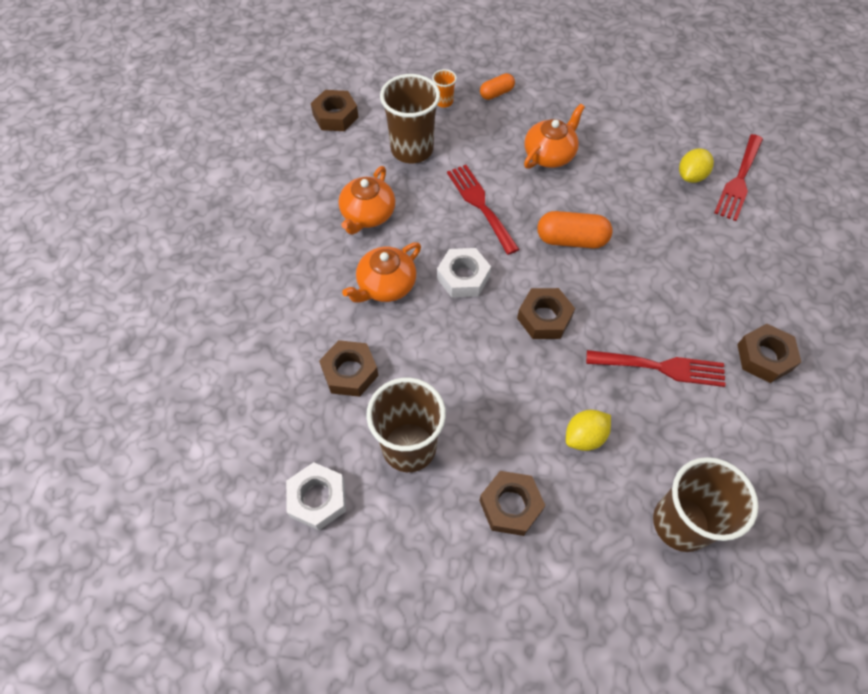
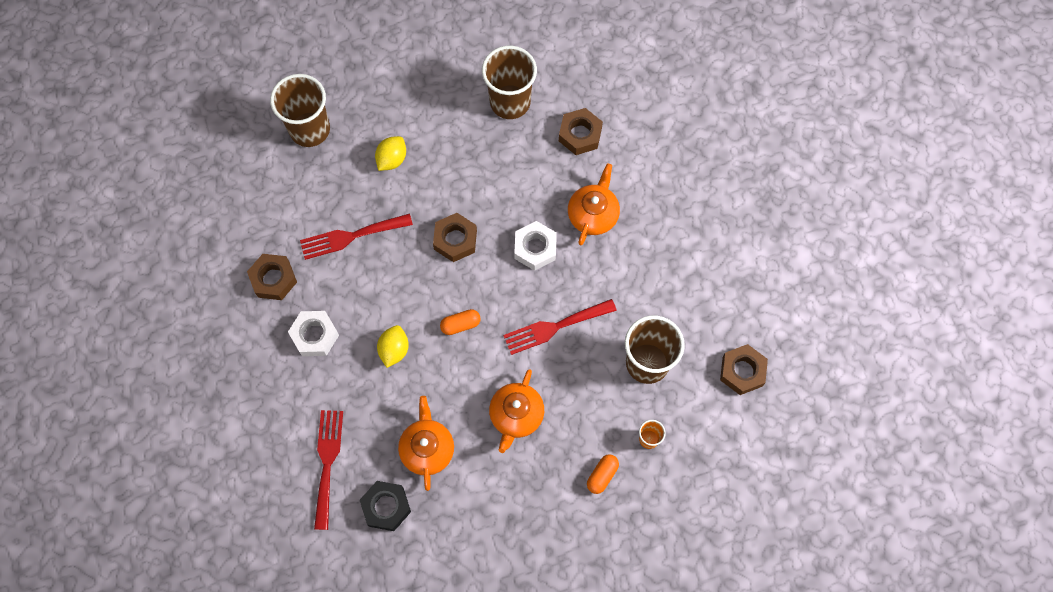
camera: 155 degrees right, 10 degrees up
(317, 499) = (552, 46): white nut -> white nut (315, 335)
(367, 214) = (646, 273): orange teapot -> orange teapot (427, 449)
(480, 205) = (554, 327): red fork -> red fork turned 120 degrees clockwise
(510, 505) = (425, 94): brown nut -> none
(571, 240) = (460, 324): orange capsule -> orange capsule, size x0.61
(691, 176) = (374, 448): yellow lemon -> yellow lemon (394, 350)
(692, 134) = (386, 507): none -> black nut

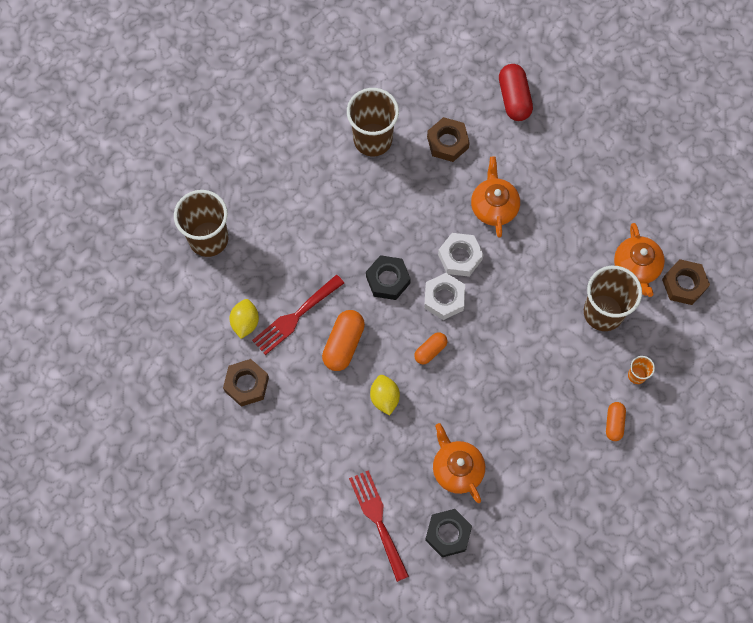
camera: 25 degrees left, 0 degrees up
(315, 335) = (309, 417): white nut -> white nut (444, 298)
(382, 282) = (343, 344): none -> orange capsule
(392, 159) = (296, 234): yellow lemon -> yellow lemon (245, 322)
(455, 240) = (388, 280): brown nut -> black nut
(516, 415) = (517, 406): orange teapot -> orange teapot (636, 267)
(554, 327) = (511, 317): red fork -> none
(666, 120) = (514, 98): none -> red capsule

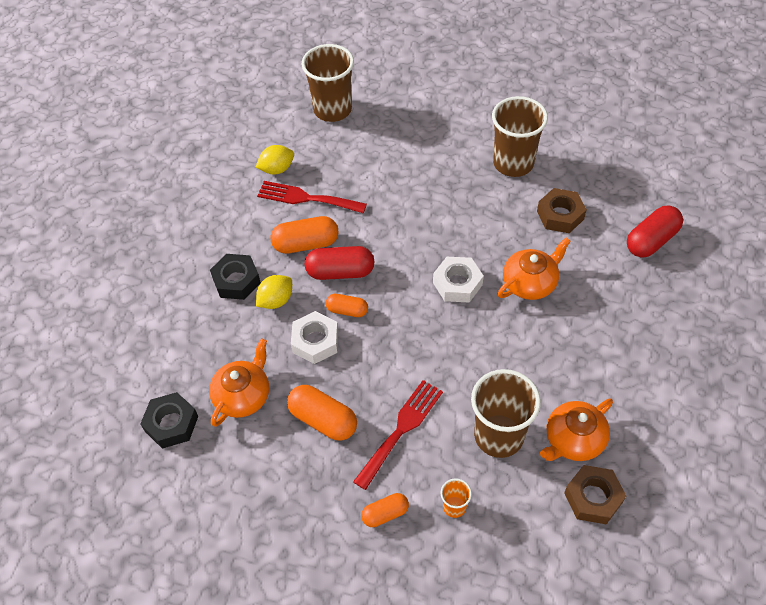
camera: 60 degrees right, 15 degrees down
(246, 384) = (222, 198): brown nut -> none
(378, 520) = (153, 358): red fork -> red fork (401, 429)
(388, 280) = (391, 243): black nut -> black nut (236, 281)
(390, 334) = (340, 272): none -> red capsule
(444, 298) = (406, 293): white nut -> white nut (315, 341)
(515, 423) = (323, 420): none -> orange capsule

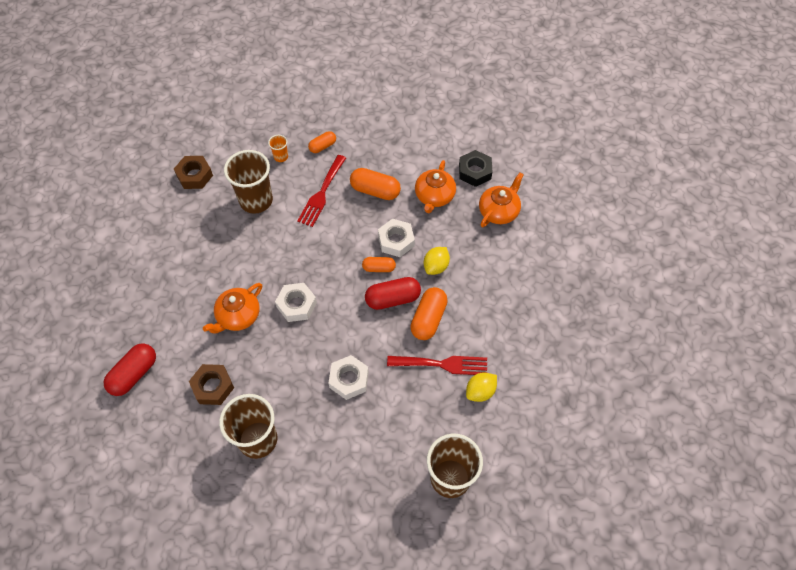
camera: 165 degrees right, 5 degrees up
(236, 281) = (473, 277): black nut -> none
(306, 244) = (428, 319): orange capsule -> orange capsule turned 45 degrees counterclockwise
(410, 199) = (349, 379): none -> white nut
(573, 440) = (206, 206): orange teapot -> orange teapot (499, 211)

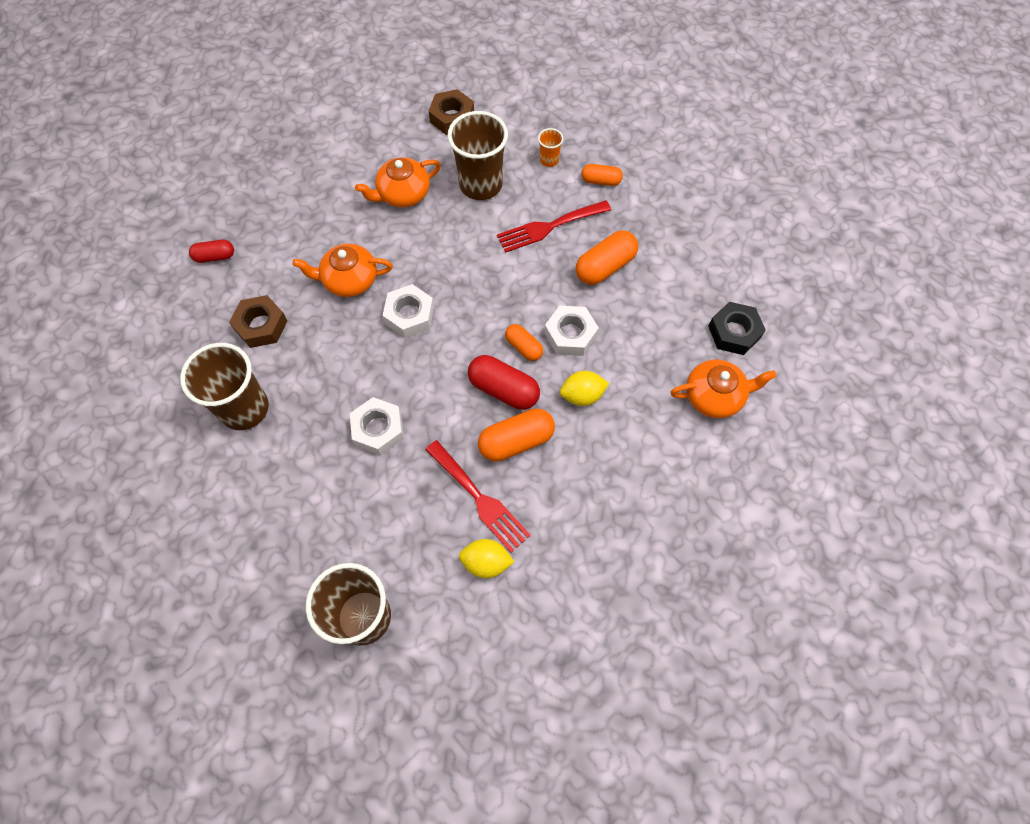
camera: 45 degrees right, 5 degrees up
(134, 374) = (215, 256): red capsule -> red capsule, size x0.61
(375, 191) = (605, 267): orange capsule -> orange capsule turned 75 degrees clockwise
(434, 196) = (660, 322): orange teapot -> orange teapot (403, 194)

